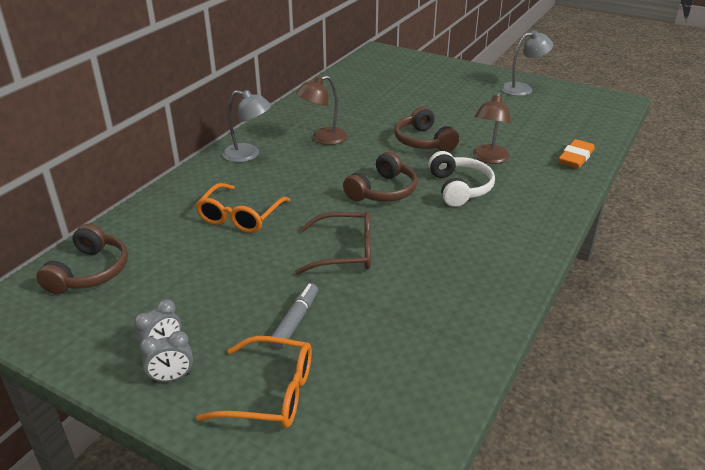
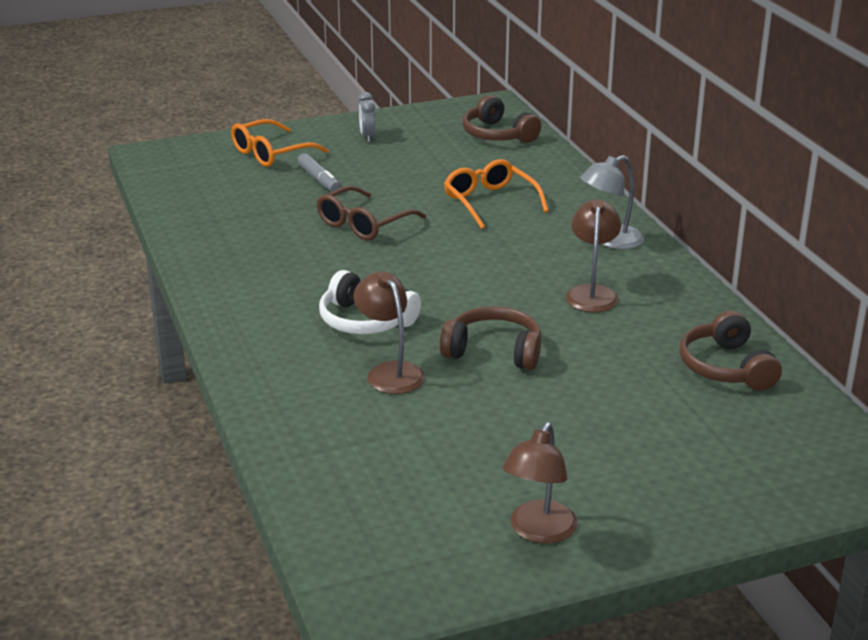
camera: 130 degrees right, 5 degrees down
(172, 377) = (336, 133): grey clock -> none
(383, 191) = (427, 279): brown headphones -> brown headphones (726, 367)
(522, 89) = (538, 532): grey lamp -> brown lamp
(576, 158) = (296, 433): orange eraser -> none

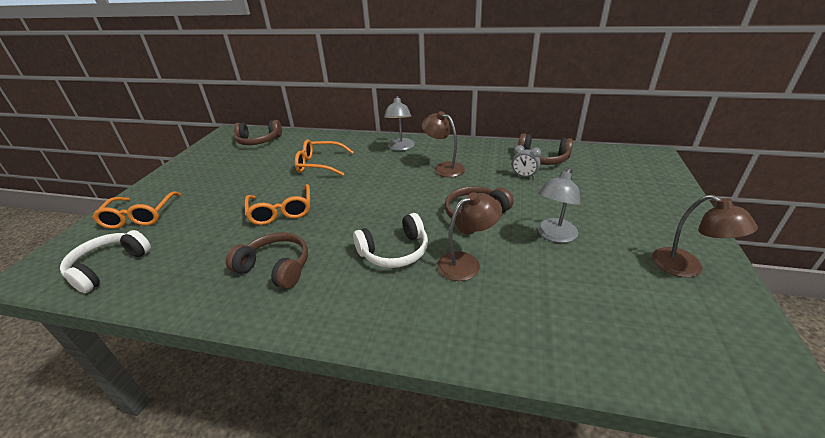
camera: 55 degrees left, 5 degrees up
(192, 182) = (109, 267): none -> white headphones
(272, 264) = (275, 267): none -> brown headphones
(319, 180) = (204, 209): grey marker -> none
(364, 224) = (281, 211): brown glasses -> orange glasses
(367, 137) = (189, 176): grey clock -> grey clock (524, 176)
(390, 372) = (466, 263): brown lamp -> brown lamp turned 150 degrees clockwise
(510, 420) = (554, 235): none -> grey lamp

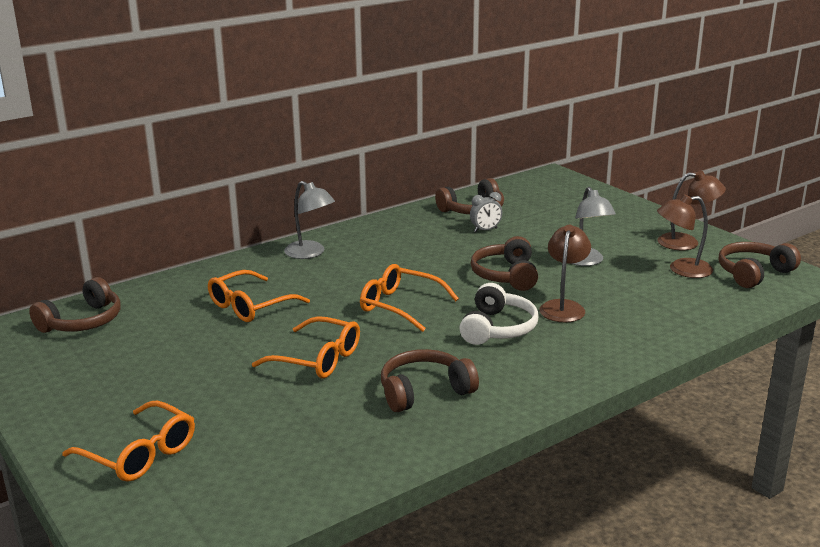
camera: 50 degrees left, 10 degrees down
(109, 267) = (240, 494): white headphones -> none
(377, 202) = (400, 306): none -> orange glasses
(443, 168) = (399, 252): brown lamp -> brown lamp (682, 270)
(716, 344) = (753, 273): none -> brown headphones

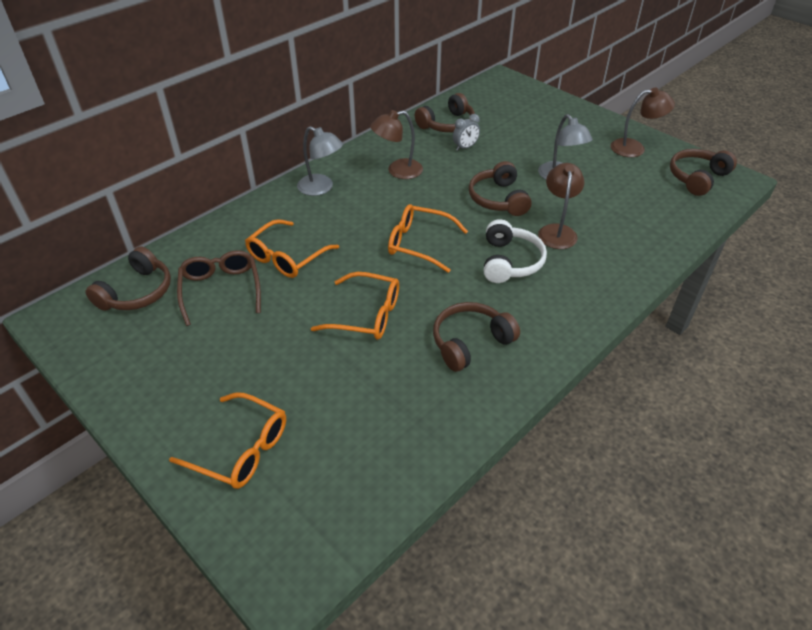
camera: 10 degrees left, 20 degrees up
(170, 327) = (221, 290): none -> brown glasses
(682, 270) = (640, 179): brown lamp -> brown lamp (397, 171)

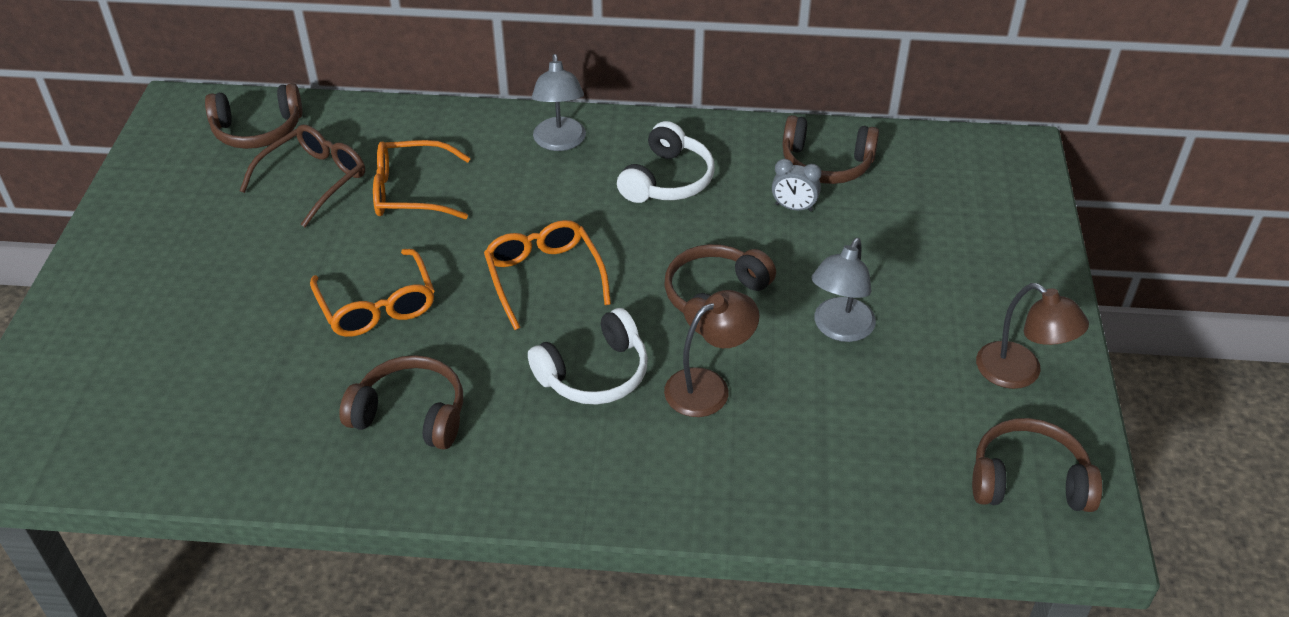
camera: 50 degrees right, 0 degrees up
(240, 449) = (114, 330): orange glasses -> none
(397, 171) = (667, 180): brown lamp -> white headphones

